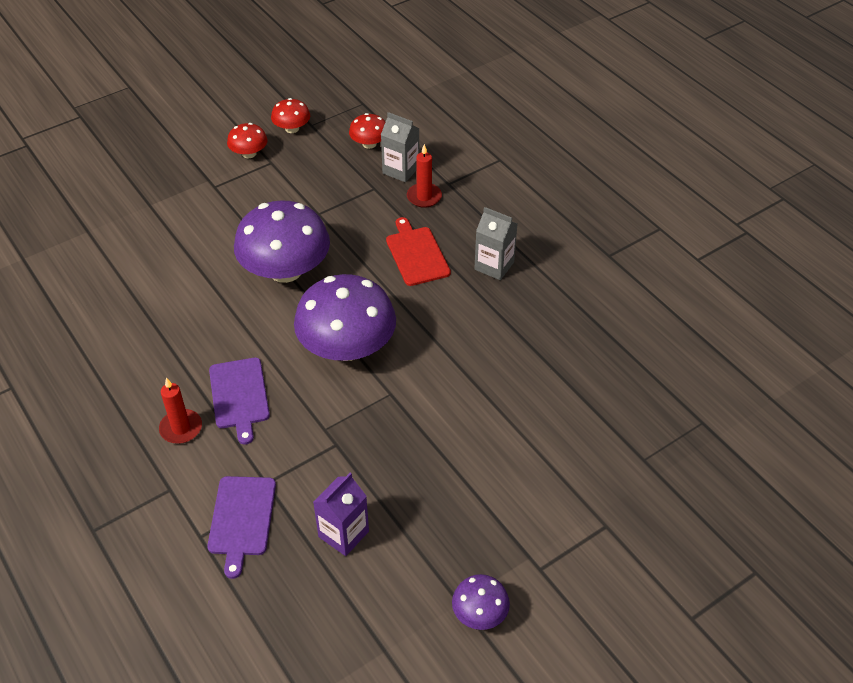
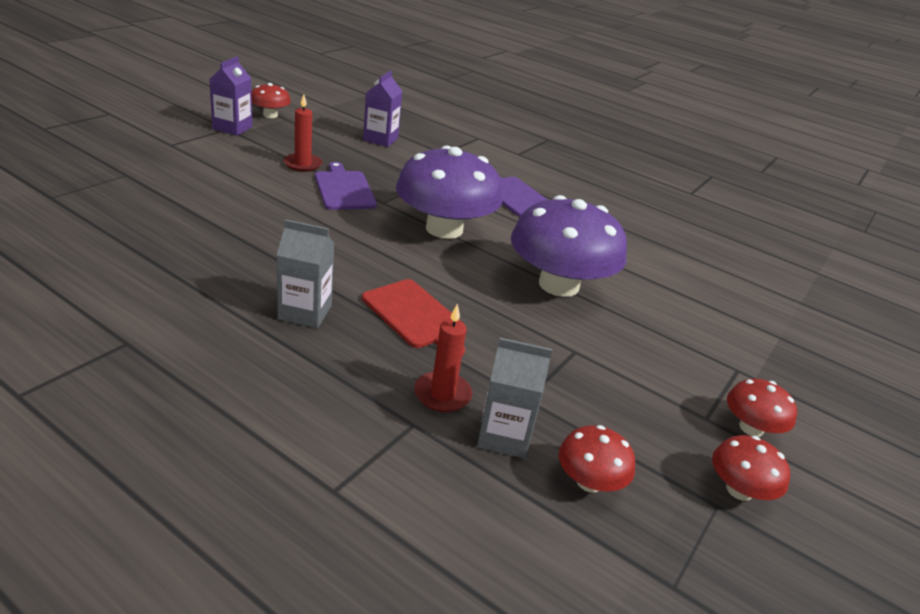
camera: 155 degrees right, 15 degrees down
(181, 428) = (541, 178): red candle -> red candle (303, 164)
(242, 519) = (456, 144): purple cutting board -> purple cutting board (344, 189)
(479, 613) = (270, 115): purple mushroom -> red mushroom
(533, 570) = (232, 128): none -> purple carton

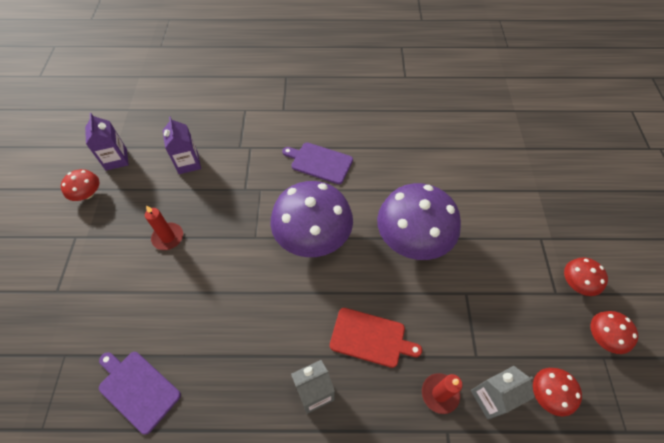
camera: 30 degrees left, 25 degrees up
(232, 128) = (78, 233): purple carton -> purple carton (116, 159)
(344, 189) = (219, 243): purple cutting board -> purple cutting board (137, 389)

